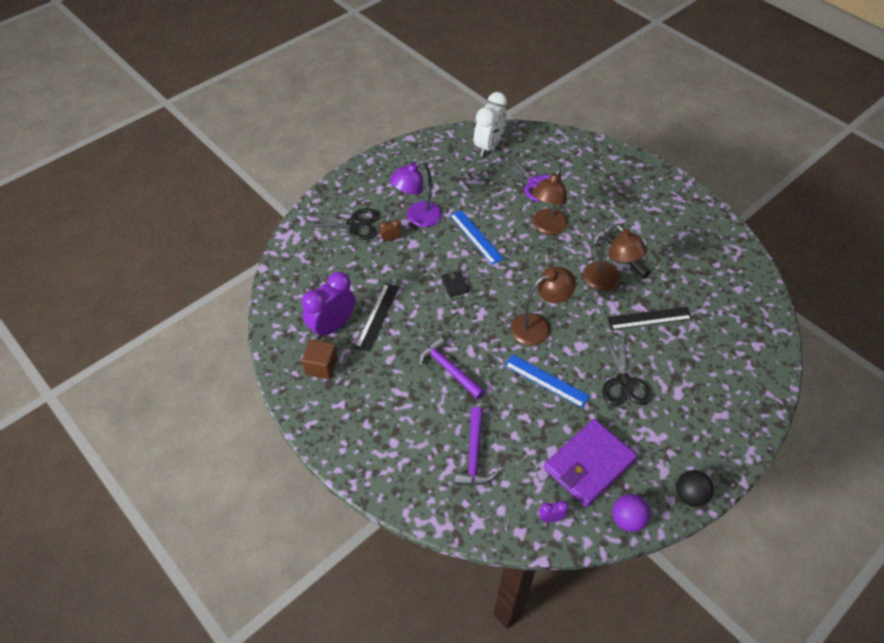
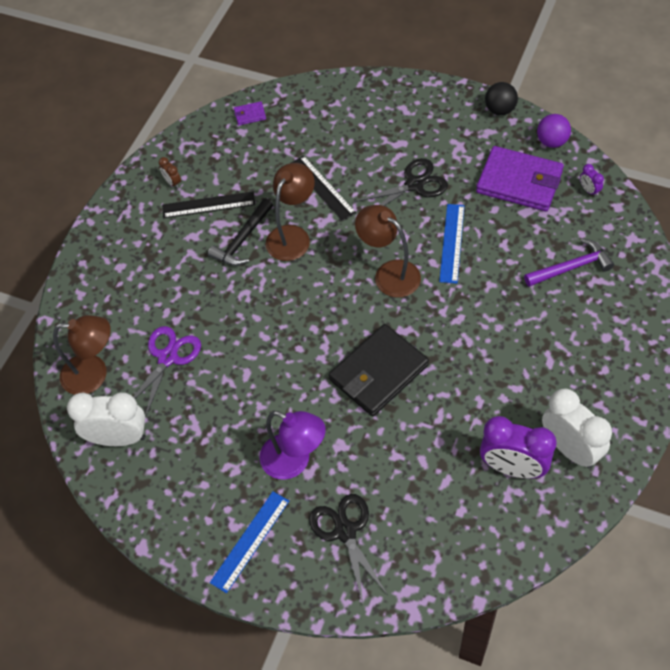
camera: 110 degrees left, 5 degrees up
(321, 366) = (570, 449): brown cube -> white clock
(377, 316) = (470, 428): black ruler -> black ruler (208, 205)
(391, 239) = (346, 474): brown clock -> brown clock (172, 182)
(448, 369) = (493, 329): purple hammer -> none
(455, 284) = (378, 372): black wallet -> black wallet, size x2.41
(476, 237) = (292, 383): blue ruler -> blue ruler (250, 541)
(547, 227) = (239, 318): brown lamp -> brown lamp (94, 374)
(757, 300) = (250, 115): none -> purple wallet

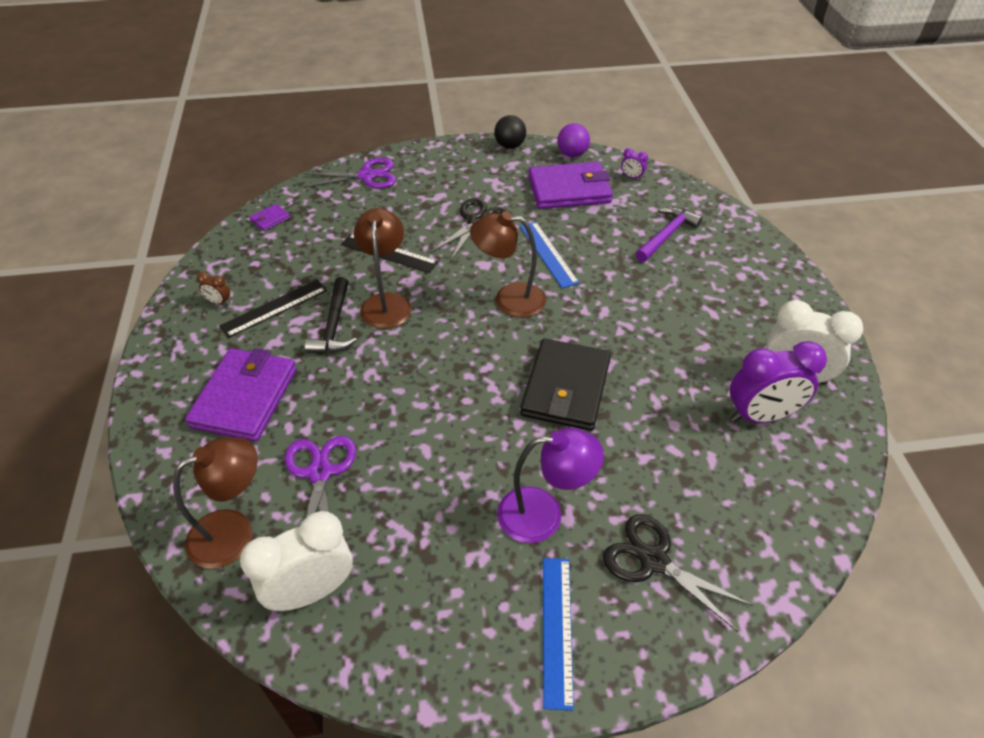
camera: 35 degrees left, 10 degrees down
(150, 275) = (245, 397): none -> purple wallet
(352, 97) = (367, 176): none -> purple scissors

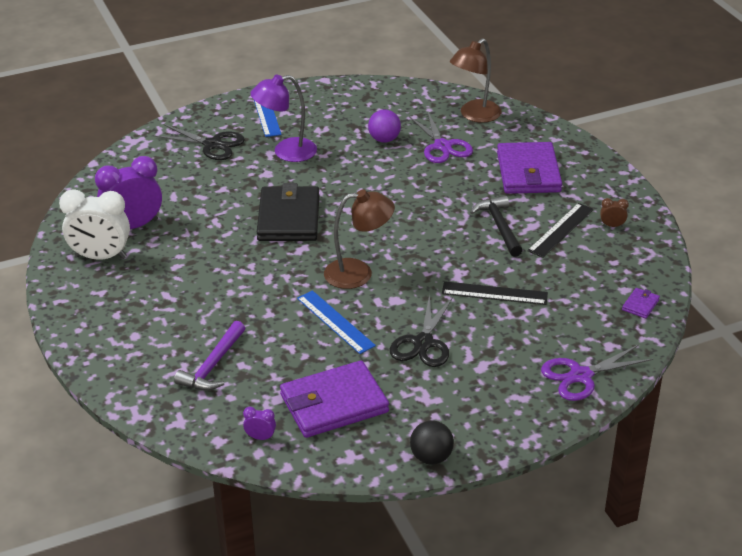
camera: 165 degrees right, 10 degrees down
(311, 591) = (410, 103): white clock -> none
(386, 303) = (467, 251): brown lamp -> none
(572, 154) = (344, 460): purple ball -> purple ball (384, 139)

